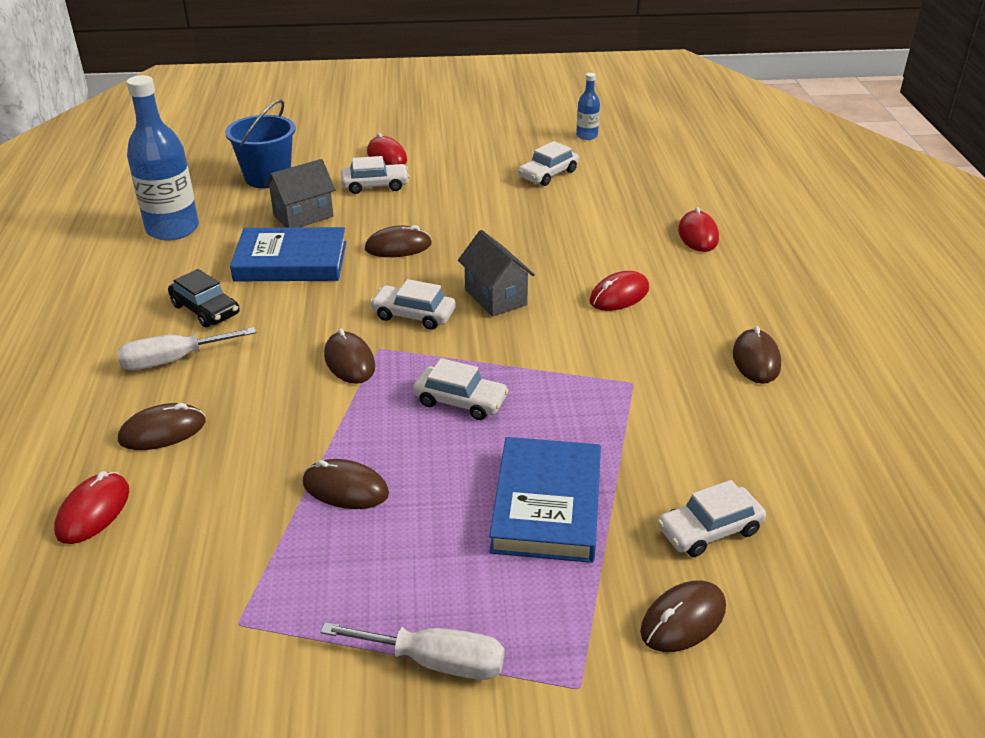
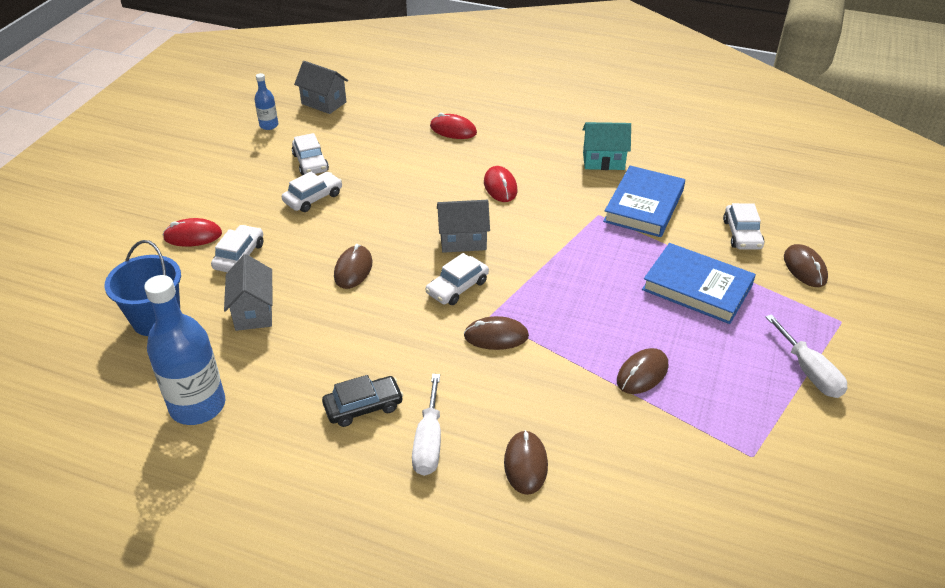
camera: 65 degrees left, 5 degrees up
(93, 511) = (606, 523): red mouse -> none
(291, 261) = (326, 337): blue book -> blue book (644, 206)
(435, 661) = (809, 371): white screwdriver -> white screwdriver turned 120 degrees clockwise
(460, 401) = (576, 293): white car -> white car (313, 198)
(658, 149) = (324, 103): none -> grey house
(756, 360) = (603, 161): brown mouse -> turquoise house

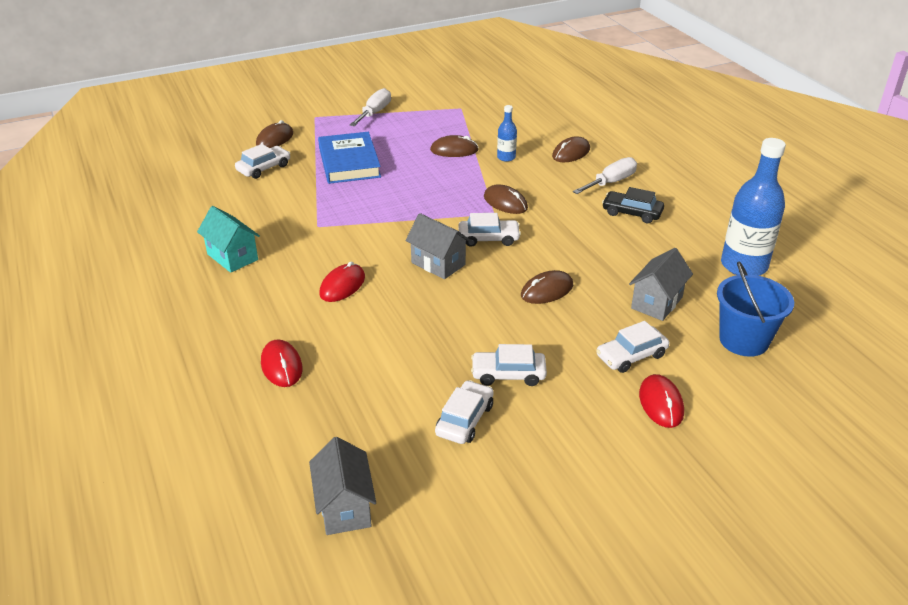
camera: 135 degrees left, 5 degrees down
(193, 236) = (661, 403): red mouse -> red mouse turned 45 degrees clockwise
(269, 125) = (449, 514): blue bottle -> blue bottle (506, 157)
(644, 206) = (278, 213): blue book -> none

